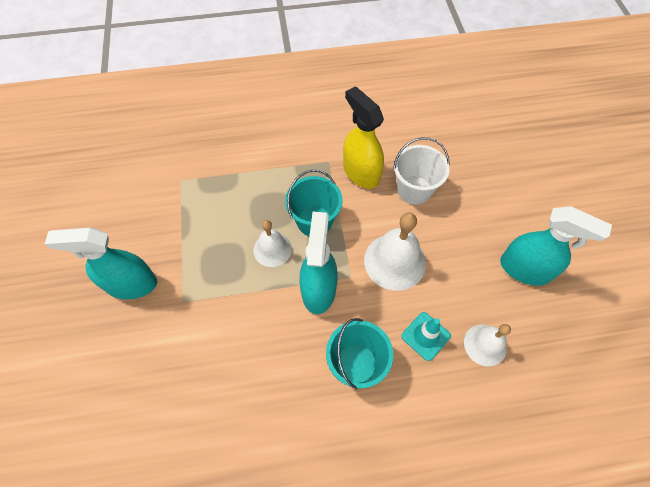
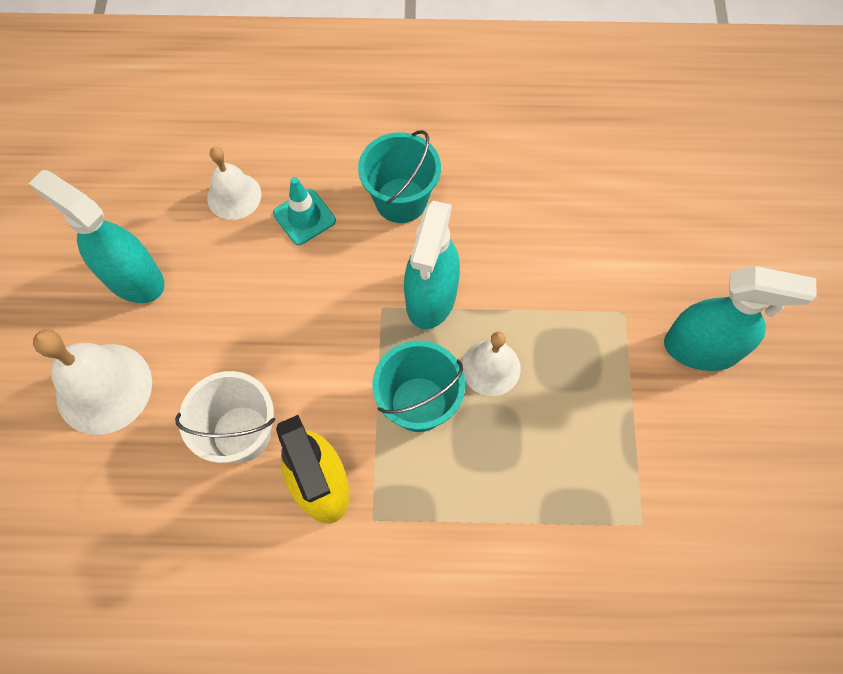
camera: 170 degrees left, 5 degrees up
(395, 261) = (312, 319): white bell -> white bell (104, 388)

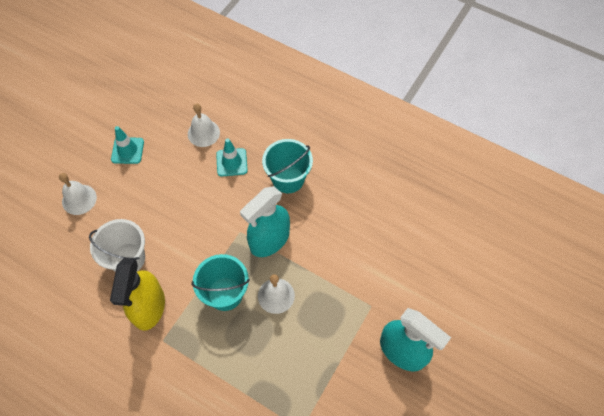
camera: 30 degrees right, 5 degrees down
(104, 388) = (79, 199): white bell -> white bell, size x0.63
(133, 278) = (127, 150): turquoise spray bottle -> turquoise traffic cone

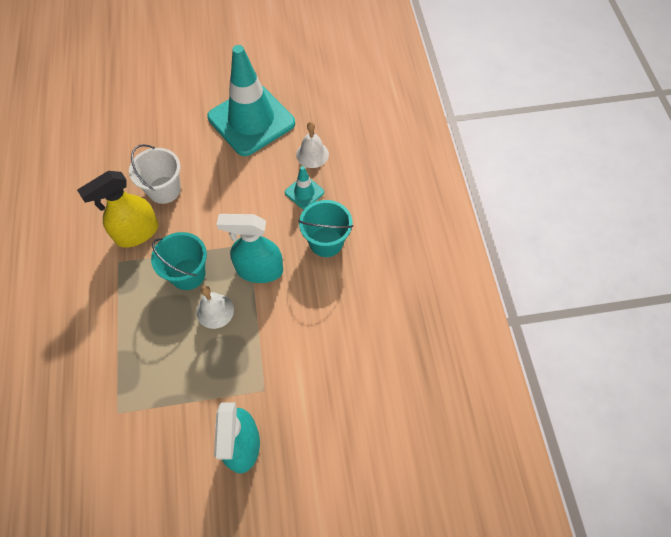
camera: 50 degrees right, 0 degrees up
(79, 199) = (185, 124): white bell -> none
(127, 150) = (251, 120): turquoise traffic cone -> turquoise traffic cone, size x2.38

